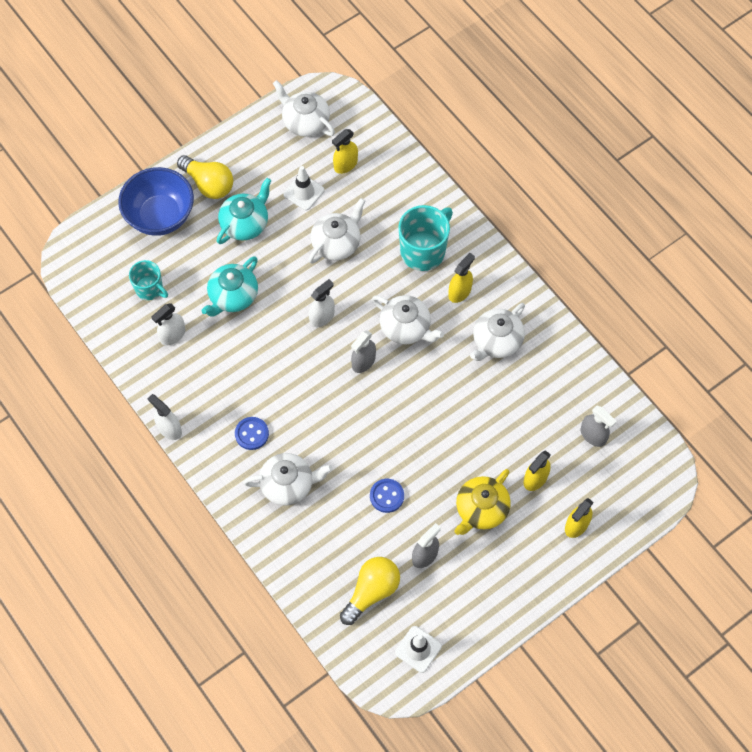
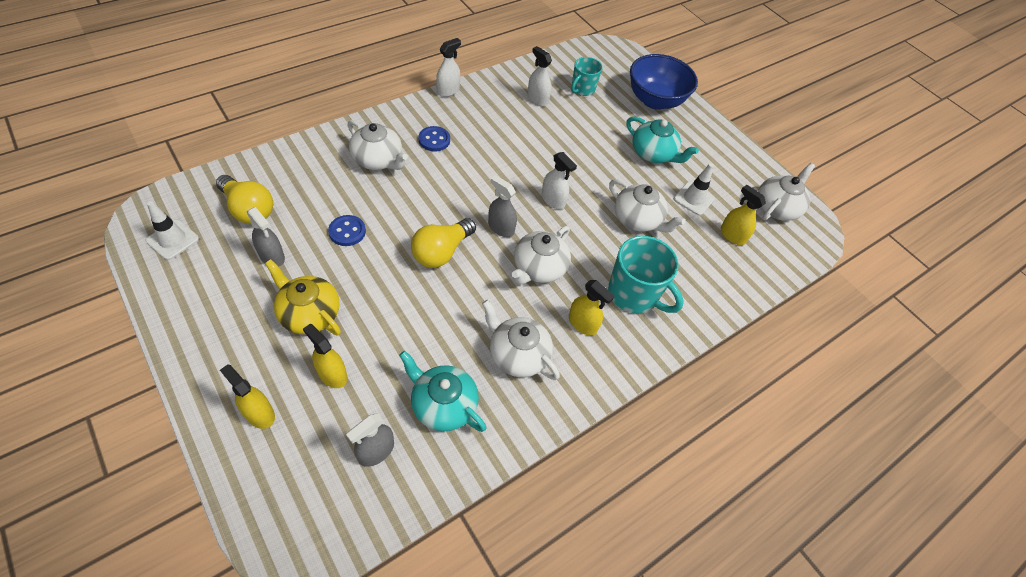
camera: 85 degrees right, 10 degrees down
(209, 184) = (692, 133): yellow light bulb -> yellow light bulb (441, 252)
(232, 296) = (576, 139): turquoise teapot -> turquoise teapot (443, 404)
(288, 484) = (378, 160): white teapot -> white teapot turned 45 degrees counterclockwise

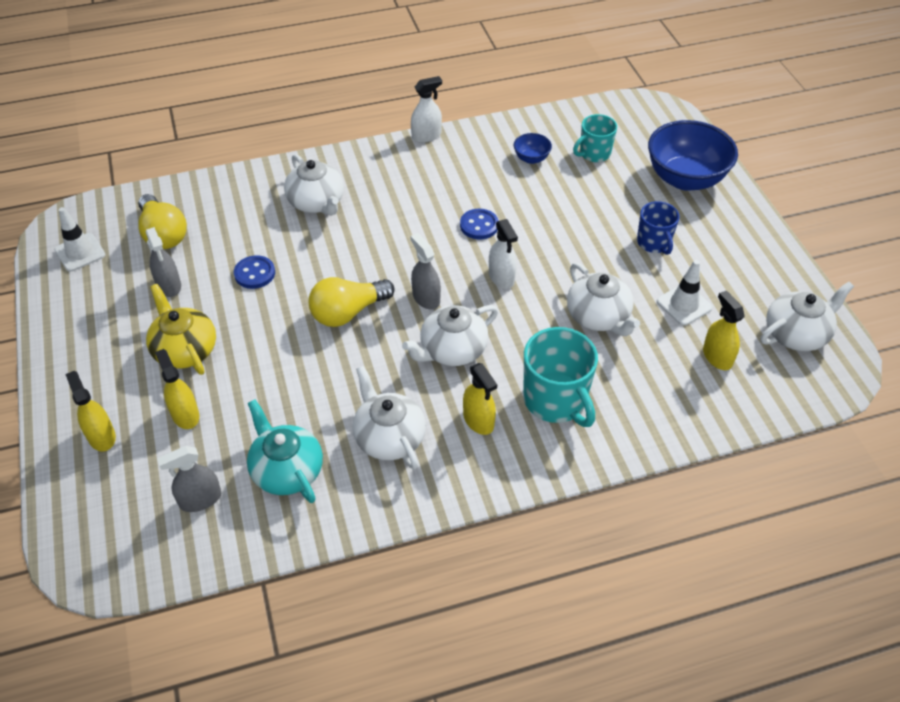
camera: 25 degrees right, 5 degrees down
(434, 140) = (388, 189): blue button -> blue button (479, 225)
(537, 99) = (531, 158): white spray bottle -> blue bowl
(653, 154) = (654, 243): turquoise teapot -> blue mug

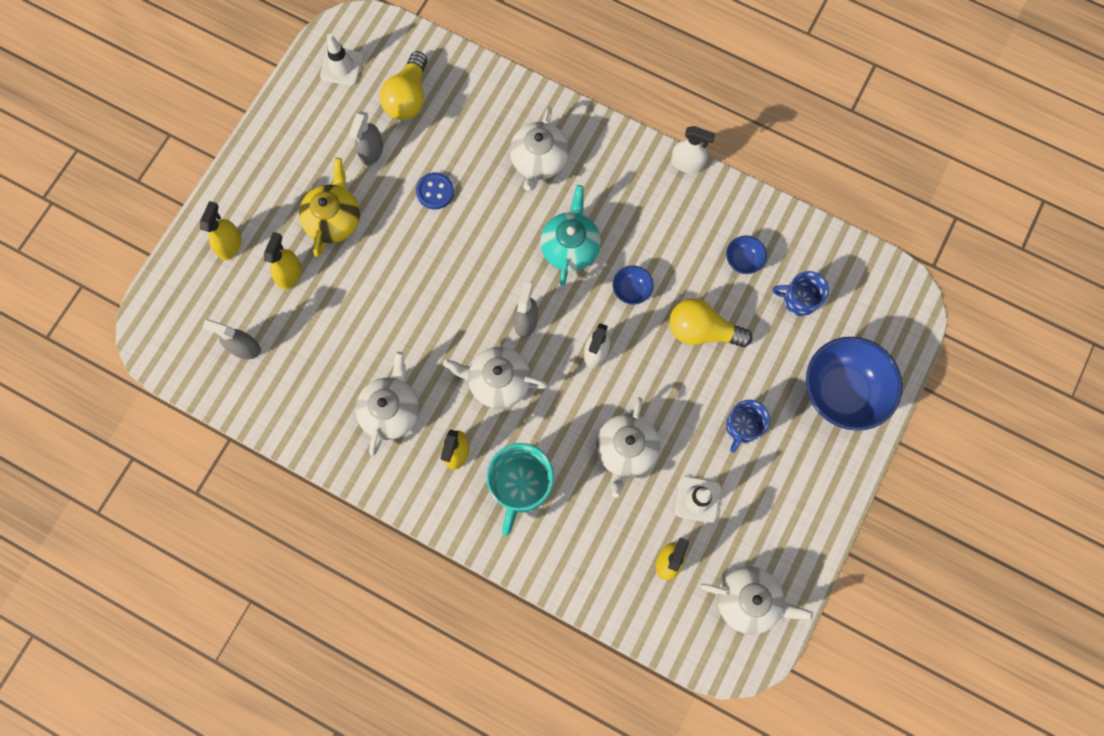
camera: 45 degrees right, 25 degrees up
(287, 470) = (310, 375): turquoise teapot -> turquoise teapot (570, 246)
(348, 312) = (462, 284): yellow light bulb -> yellow light bulb (702, 331)
(479, 225) = (631, 290): blue button -> blue bowl
(594, 153) = (798, 300): turquoise mug -> blue mug

